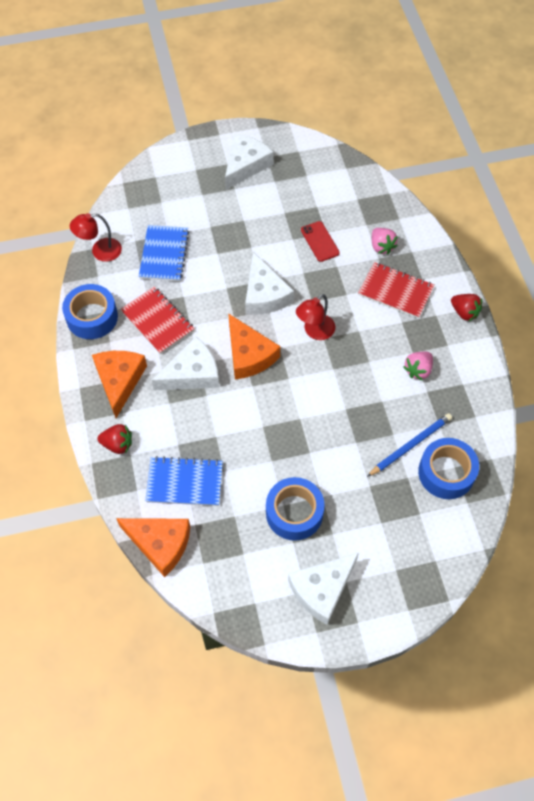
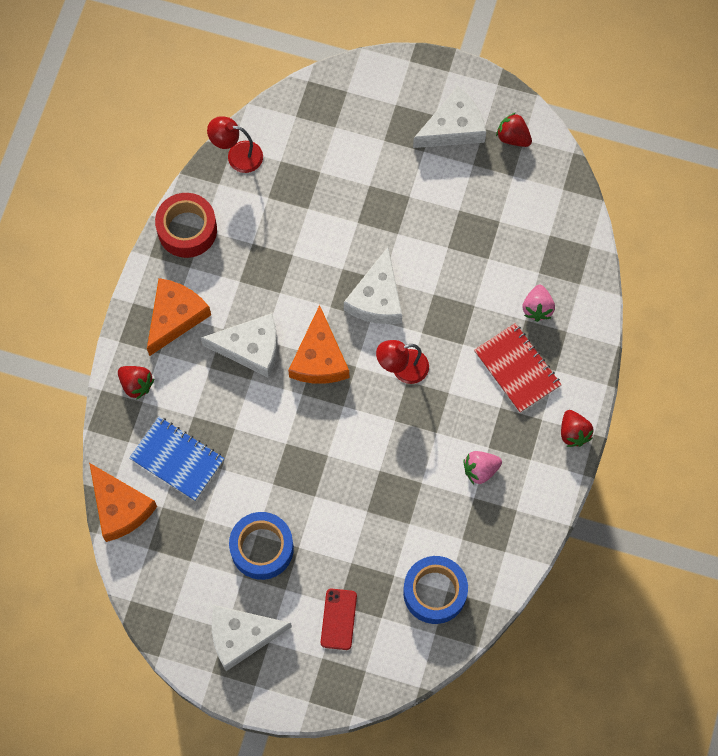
camera: 30 degrees right, 10 degrees up
(92, 317) = (187, 230): blue tape -> red tape
(157, 321) = (250, 270): red notebook -> none
(164, 254) = (301, 194): blue notebook -> none
(290, 153) = (513, 137): none -> red strawberry
(319, 241) = (474, 266): red phone -> red phone (338, 619)
(410, 445) = (418, 544): blue pencil -> none

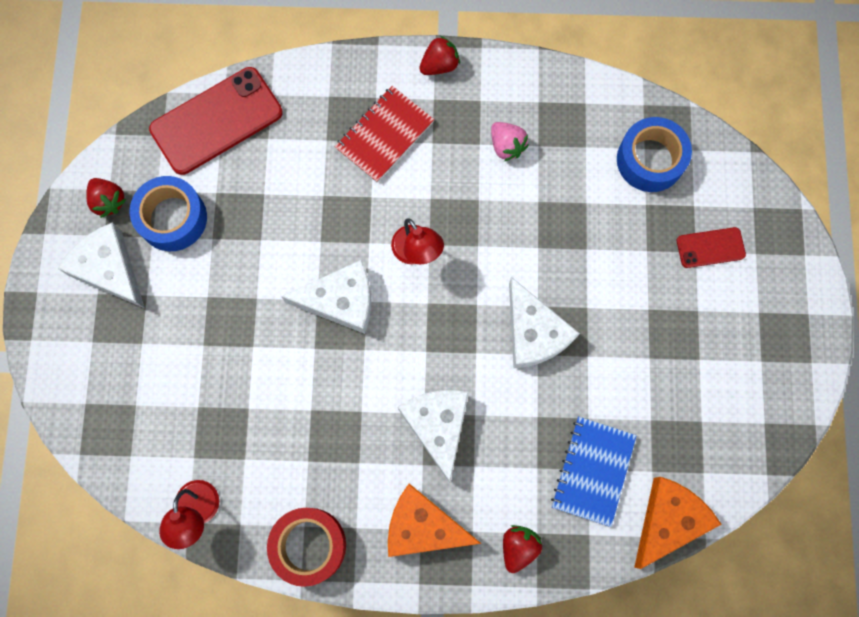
camera: 105 degrees left, 5 degrees up
(241, 636) = (763, 342): white cheese -> white cheese (533, 332)
(262, 548) = (662, 347): blue tape -> blue tape (172, 218)
(319, 358) = (429, 345): orange cheese -> none
(513, 137) = (109, 201): red strawberry -> red strawberry turned 60 degrees counterclockwise
(537, 308) = (310, 130): pink strawberry -> none
(565, 234) = (216, 121): none -> red phone

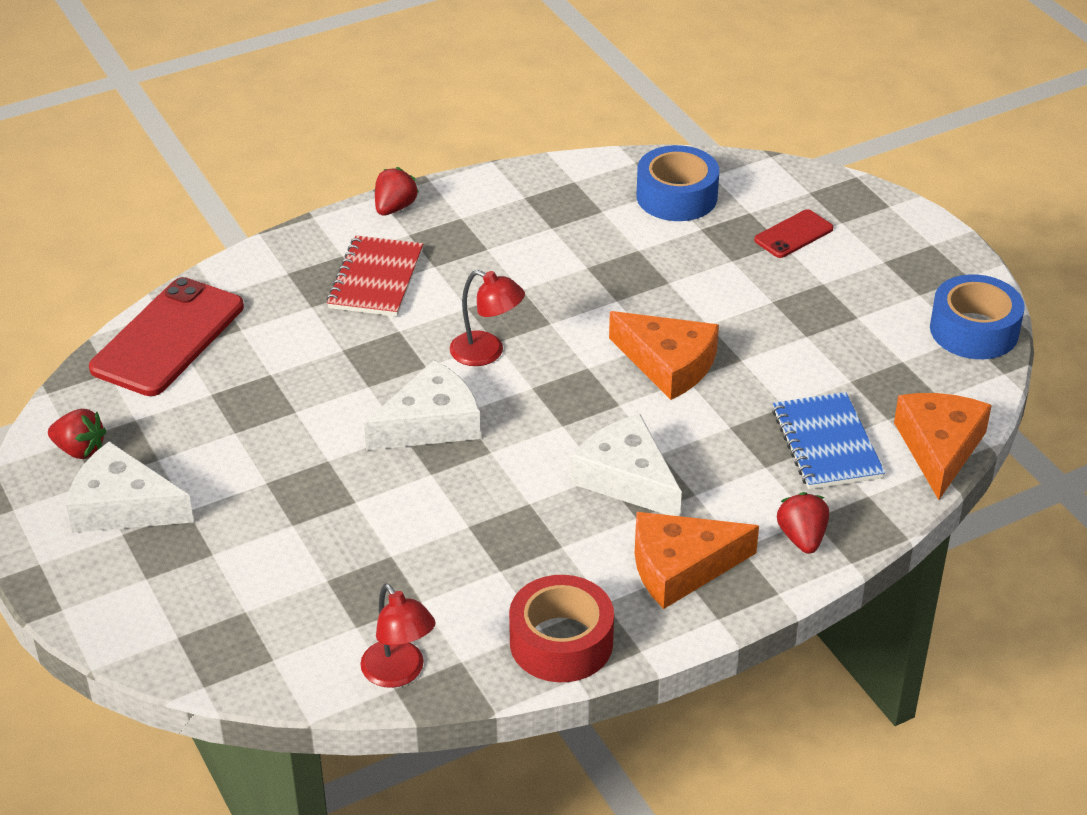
camera: 30 degrees left, 35 degrees down
(172, 218) = (172, 434): blue tape -> blue tape (974, 330)
(506, 146) = (518, 240): pink strawberry -> none
(533, 332) = (668, 364): white cheese -> orange cheese

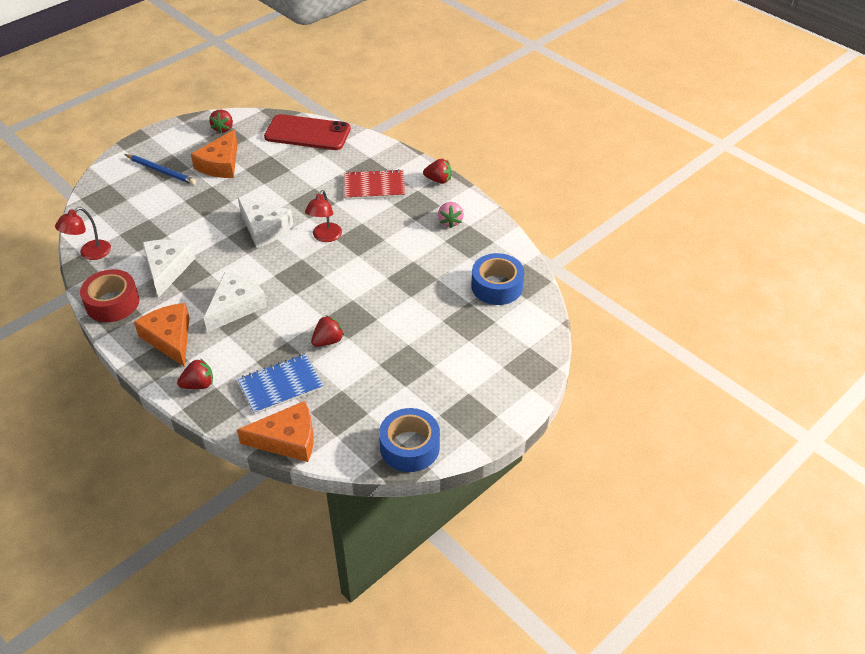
camera: 75 degrees right, 5 degrees up
(123, 506) = (189, 149): white cheese -> white cheese (167, 269)
(176, 552) = (161, 171): none -> blue pencil
(508, 214) = (450, 221): none -> pink strawberry
(668, 364) = (335, 307): orange cheese -> orange cheese (220, 164)
(742, 381) = (328, 341): none -> red strawberry
(793, 234) = (479, 345): red phone -> none

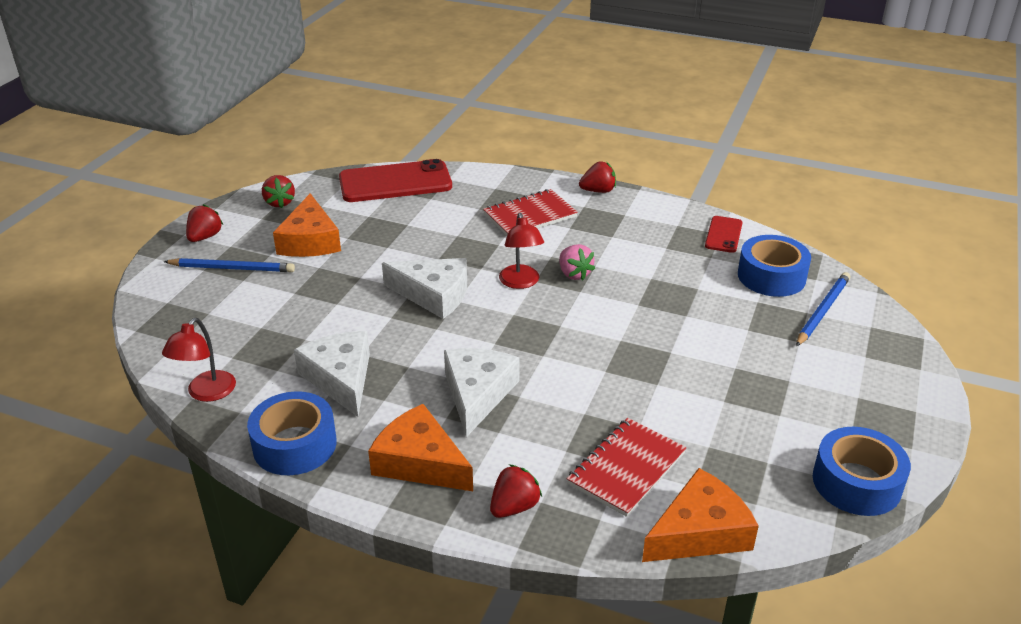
camera: 25 degrees left, 10 degrees down
(112, 303) = (294, 445): red tape -> blue tape
(280, 385) = (626, 468): blue notebook -> red notebook
(328, 341) = (636, 395): red strawberry -> red strawberry (205, 237)
(450, 221) = (653, 227): pink strawberry -> pink strawberry (574, 274)
(494, 243) = (723, 235): none -> red phone
(506, 324) = (822, 311): none -> blue pencil

